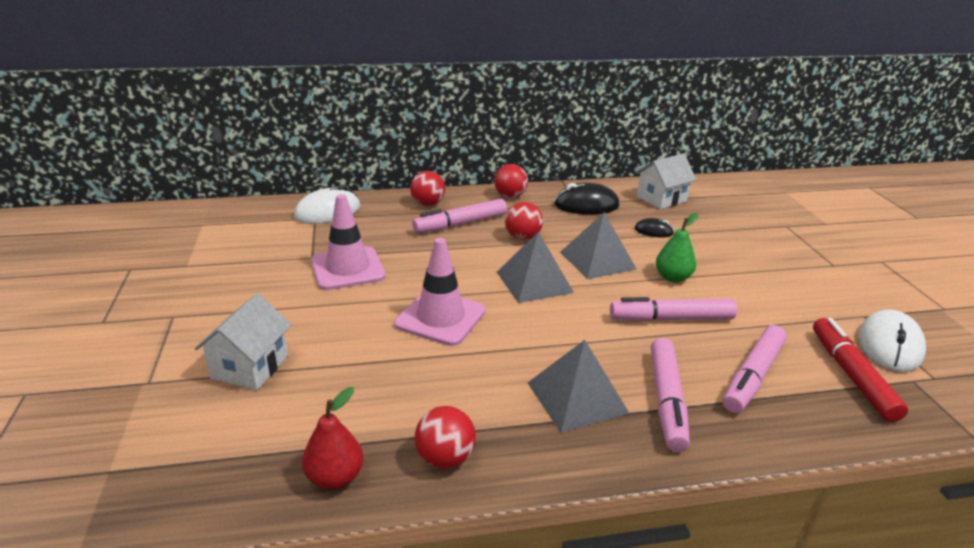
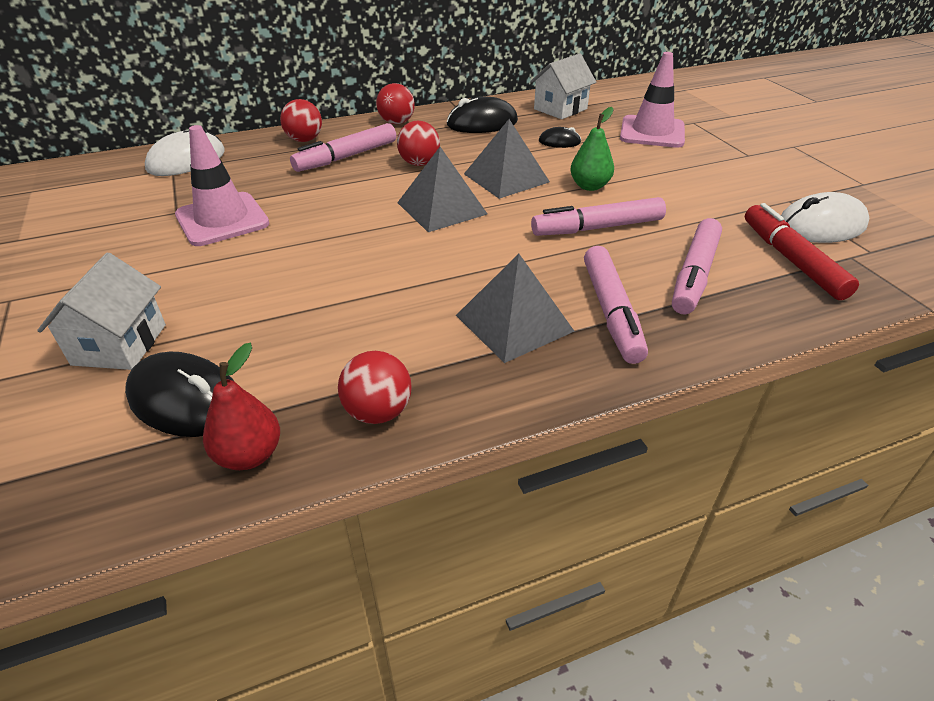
camera: 10 degrees left, 10 degrees up
(293, 423) = (186, 400): none -> black mouse
(440, 318) = (342, 259): pink traffic cone -> pink traffic cone (652, 132)
(889, 345) = (820, 226): white mouse -> white mouse turned 60 degrees clockwise

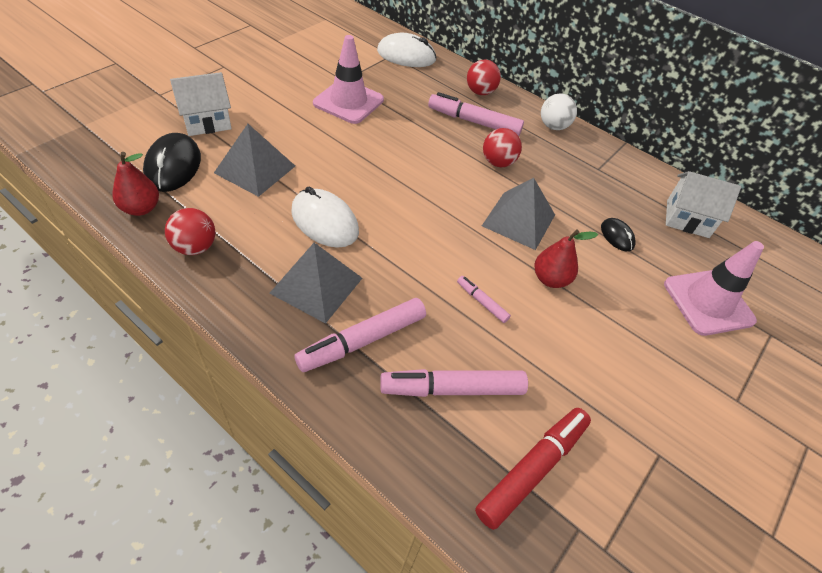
camera: 55 degrees right, 10 degrees up
(396, 122) = (553, 126): red ball -> white ball
(441, 208) = (440, 198): grey pyramid -> grey pyramid (255, 169)
(482, 123) = (602, 175): black mouse -> none
(589, 186) = (550, 279): green pear -> red pear
(597, 228) = (482, 302): pink marker -> pink marker, size x0.51
(820, 226) = (625, 492): white mouse -> white mouse (325, 221)

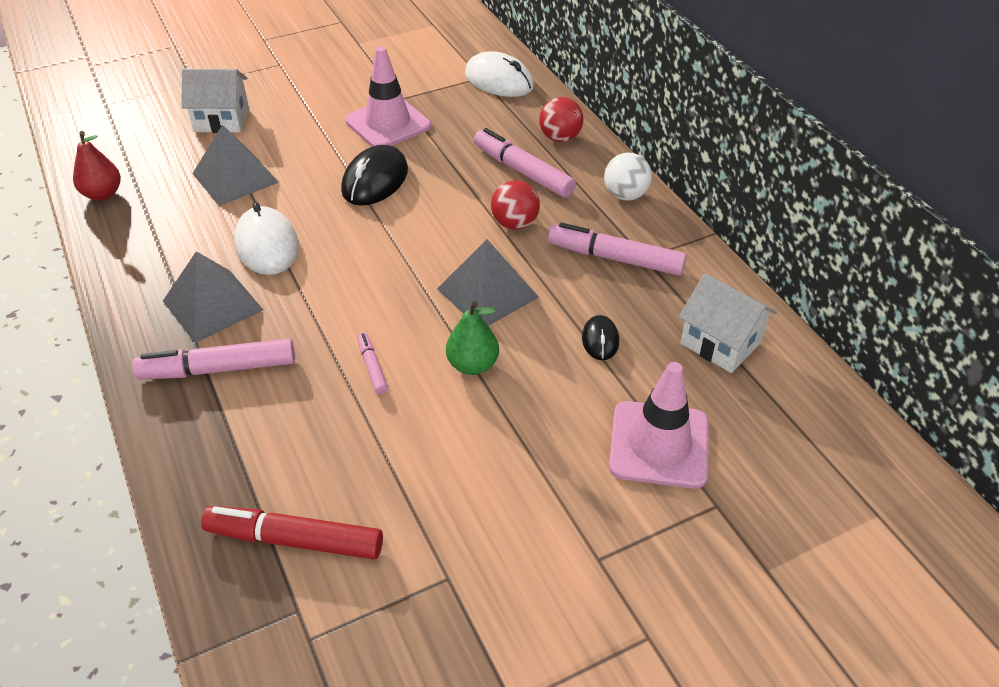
camera: 30 degrees right, 5 degrees down
(173, 166) = (159, 159): black mouse -> black mouse (375, 180)
(195, 247) = (126, 241): red ball -> none
(452, 389) = (272, 441): pink marker -> pink marker (615, 258)
(532, 469) = (295, 540): red marker -> red marker turned 150 degrees counterclockwise
(550, 279) = (472, 365): red pear -> green pear

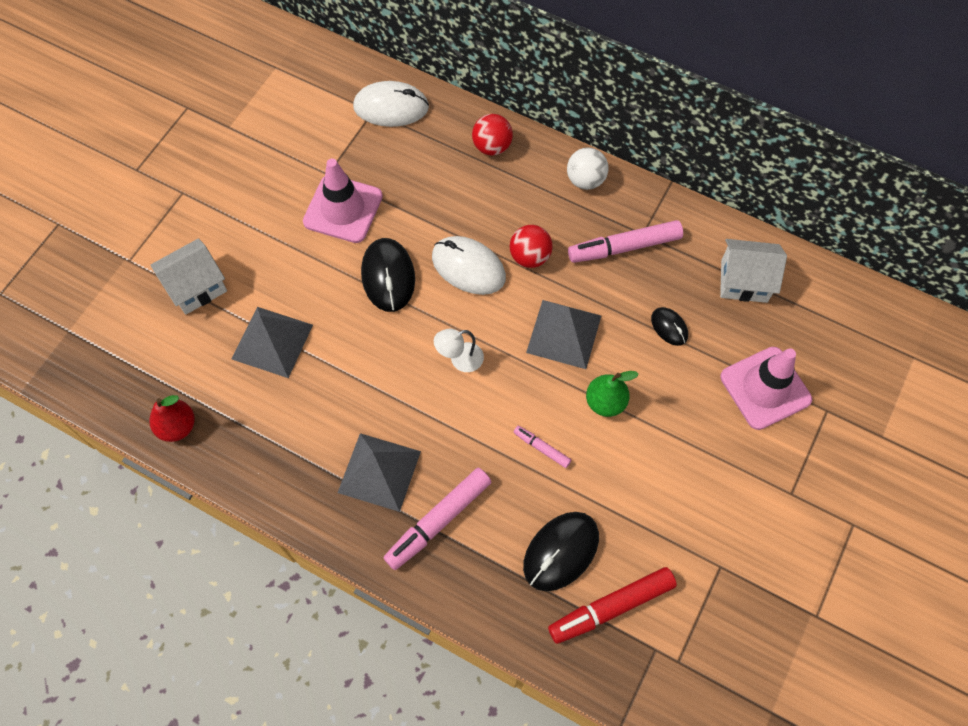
camera: 35 degrees left, 20 degrees up
(267, 245) = (365, 392): white mouse -> white mouse (468, 267)
(298, 460) = (560, 551): none -> black mouse
(371, 264) = (460, 360): none -> white lamp
(522, 171) = (493, 200): pink marker -> none

